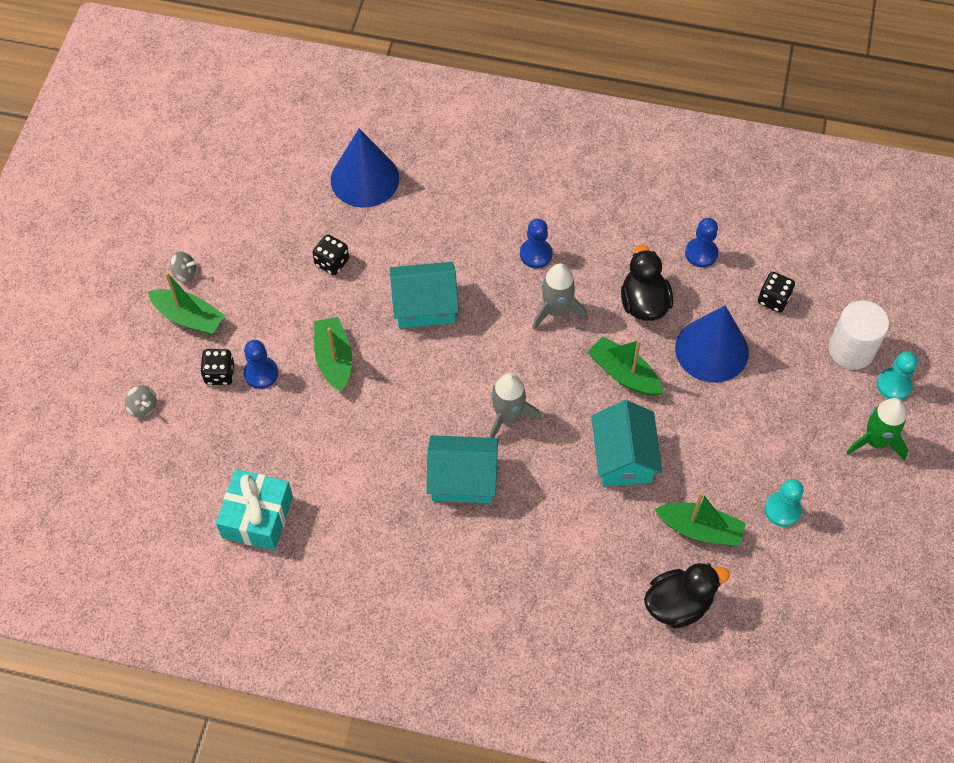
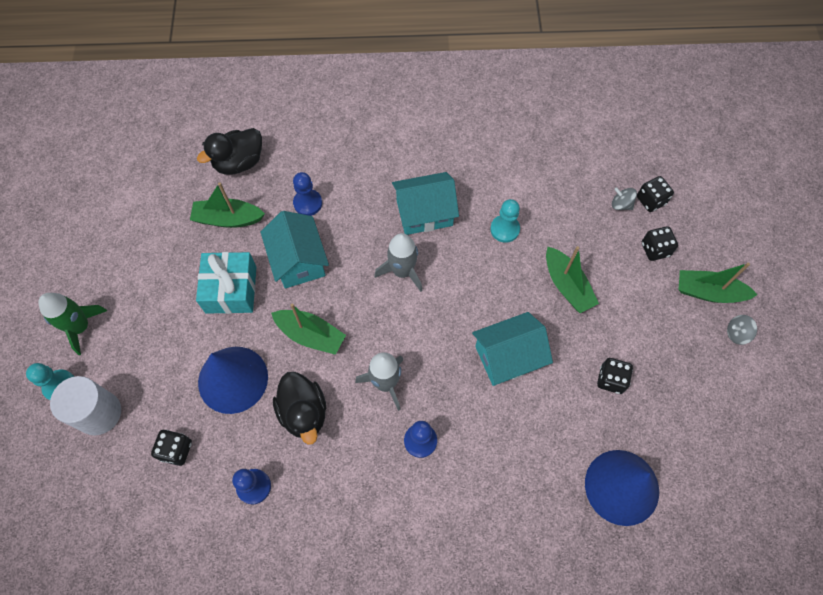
camera: 165 degrees right, 5 degrees up
(143, 407) = (700, 208): grey spinning top -> grey spinning top (621, 204)
(193, 429) = (651, 200): none -> black dice
(257, 517) = (569, 150): turquoise gift -> turquoise gift (231, 289)
(261, 373) = (621, 258): blue pawn -> blue pawn (308, 203)
(782, 510) = (162, 249): turquoise pawn -> turquoise pawn (504, 229)

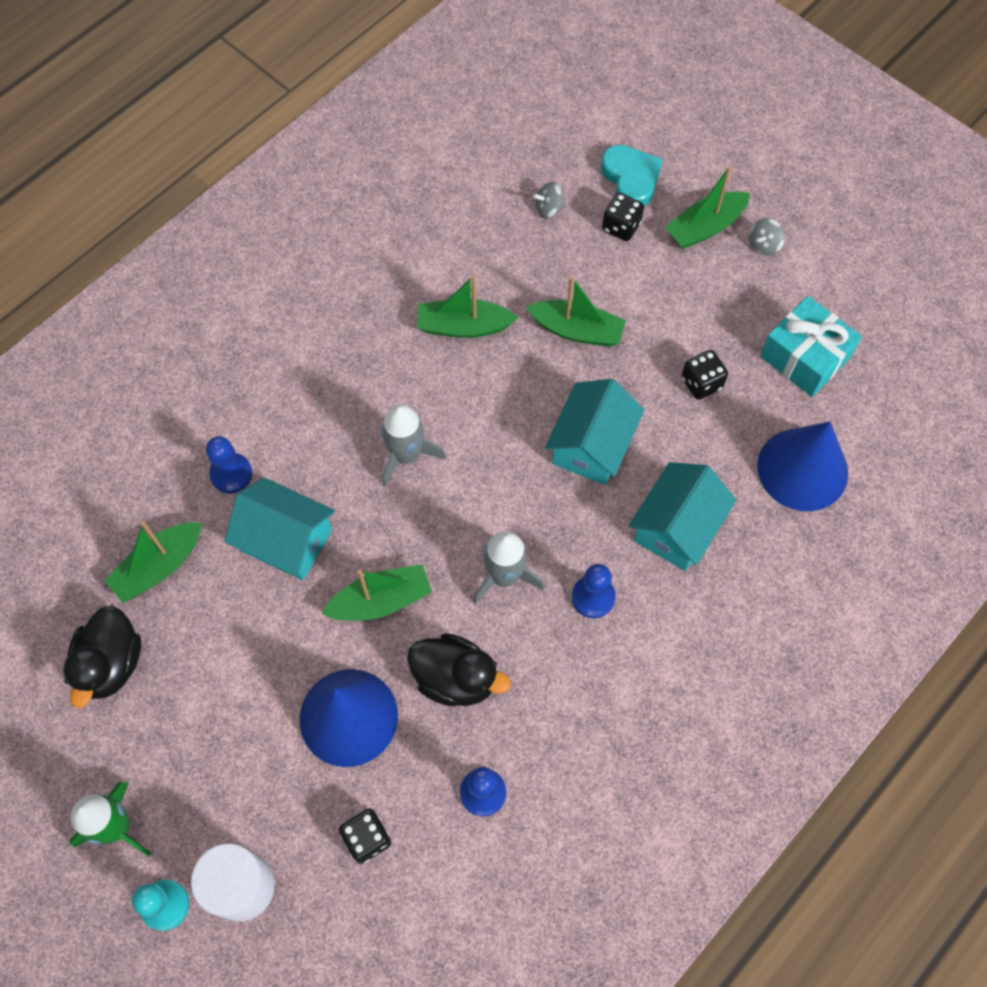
camera: 45 degrees left, 0 degrees up
(231, 289) = (246, 634): turquoise gift -> turquoise gift (804, 357)
(239, 163) = (103, 498): black duck -> black duck (111, 664)
(424, 213) = (367, 378): turquoise house -> turquoise house (677, 527)
(504, 229) = (463, 326): turquoise pawn -> green boat
(651, 200) = (571, 182): black dice -> none
(690, 227) = (631, 179): none -> turquoise heart

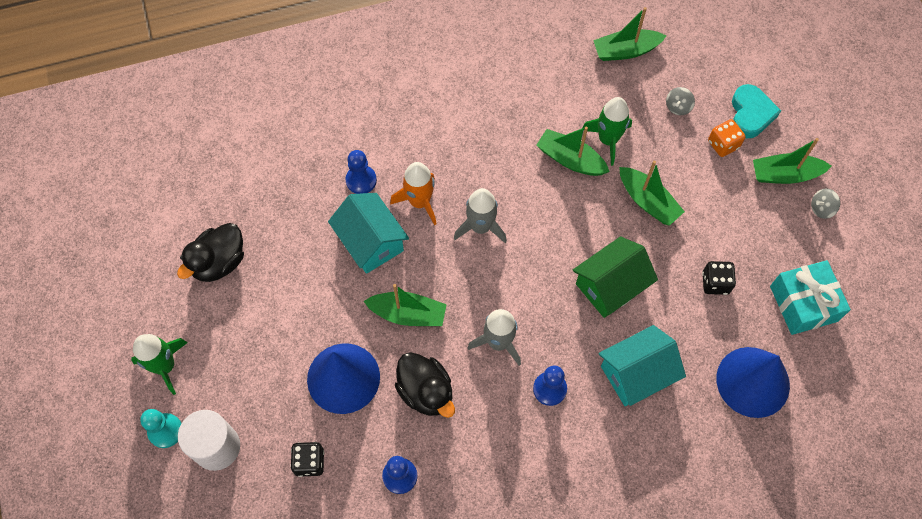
camera: 30 degrees right, 0 degrees up
(159, 567) = (282, 216): green boat -> green boat (625, 51)
(317, 463) = (419, 202): none -> orange rocket
(493, 283) = (608, 140): none -> green rocket
(548, 209) = (678, 107): grey spinning top -> grey spinning top turned 75 degrees counterclockwise
(592, 445) = (610, 286): turquoise house -> green house
(621, 227) = (723, 144): black dice -> orange dice

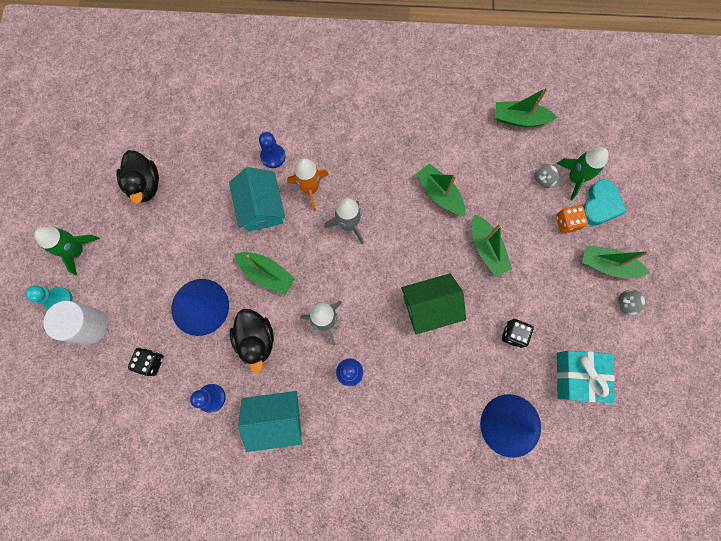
camera: 20 degrees right, 10 degrees up
(219, 262) = (145, 185): black duck -> black duck turned 75 degrees counterclockwise
(608, 140) = (475, 188): green rocket -> green rocket (575, 178)
(636, 373) = (421, 385): turquoise house -> turquoise house (276, 419)

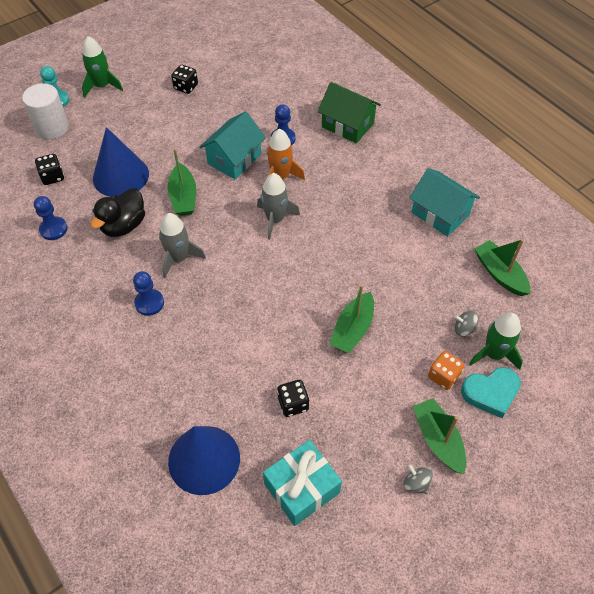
camera: 50 degrees right, 20 degrees down
(145, 185) = (186, 87): black duck -> black dice
(276, 419) = (69, 280): turquoise house -> turquoise house (440, 214)
(429, 307) = (258, 322): green house -> green house (347, 125)
(439, 194) = (366, 262): green boat -> none

